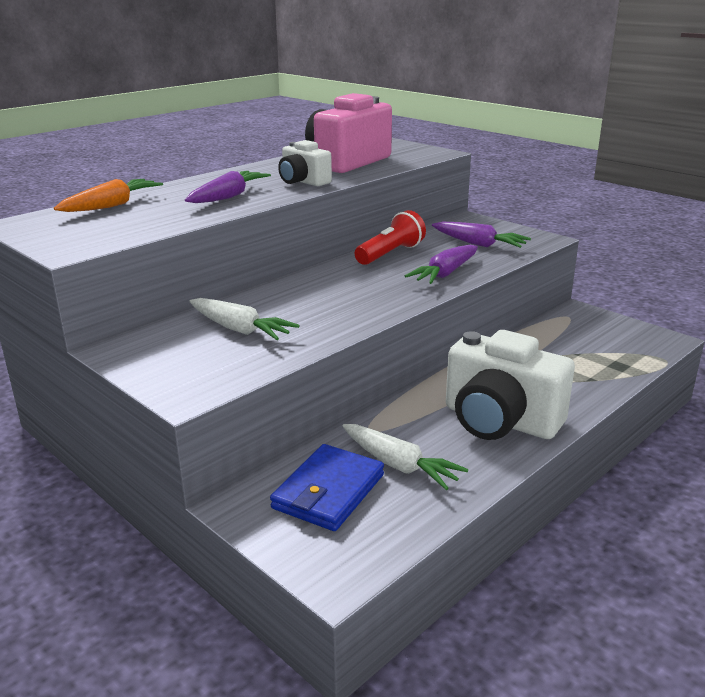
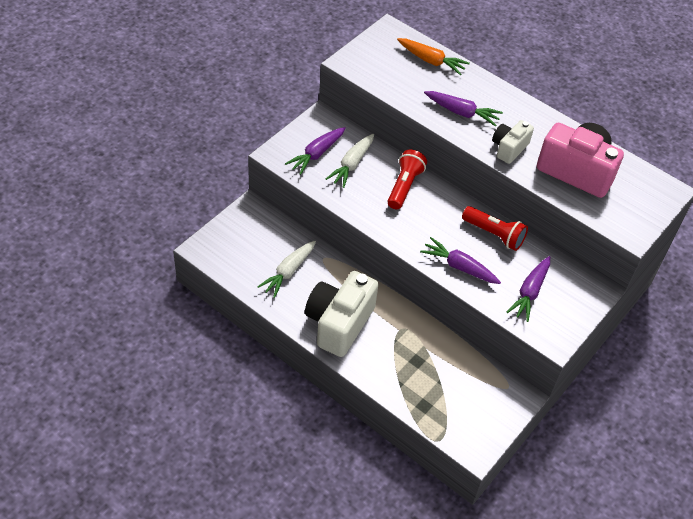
camera: 80 degrees right, 25 degrees up
(203, 356) = (316, 154): none -> purple carrot
(297, 296) = (404, 186): none -> red flashlight
(328, 491) = (263, 242): blue wallet -> none

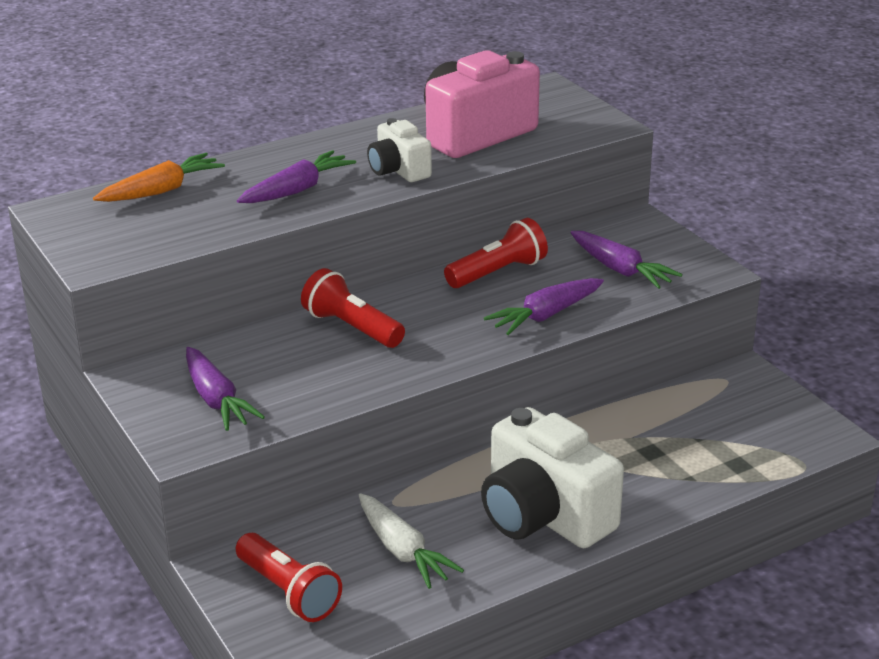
camera: 65 degrees left, 20 degrees down
(243, 237) = (288, 592): none -> red flashlight
(352, 164) = (268, 368): white carrot -> none

